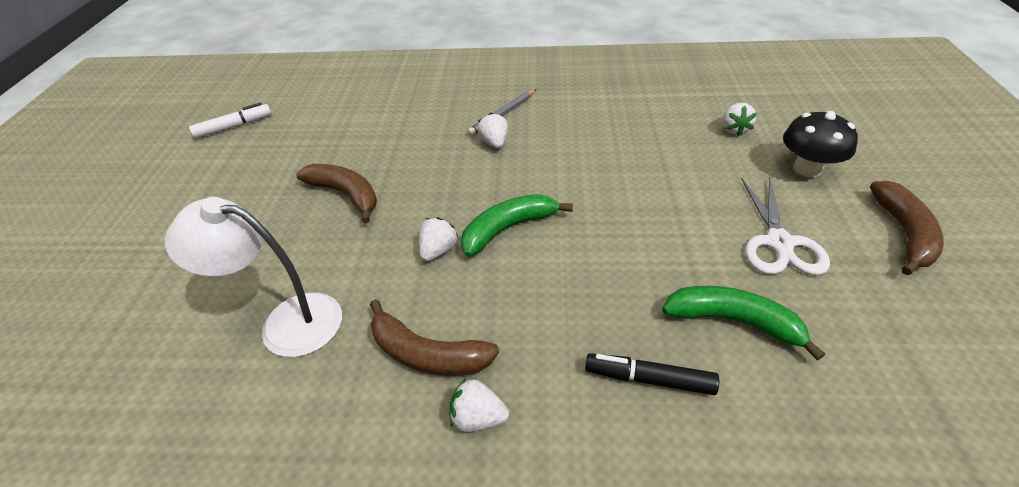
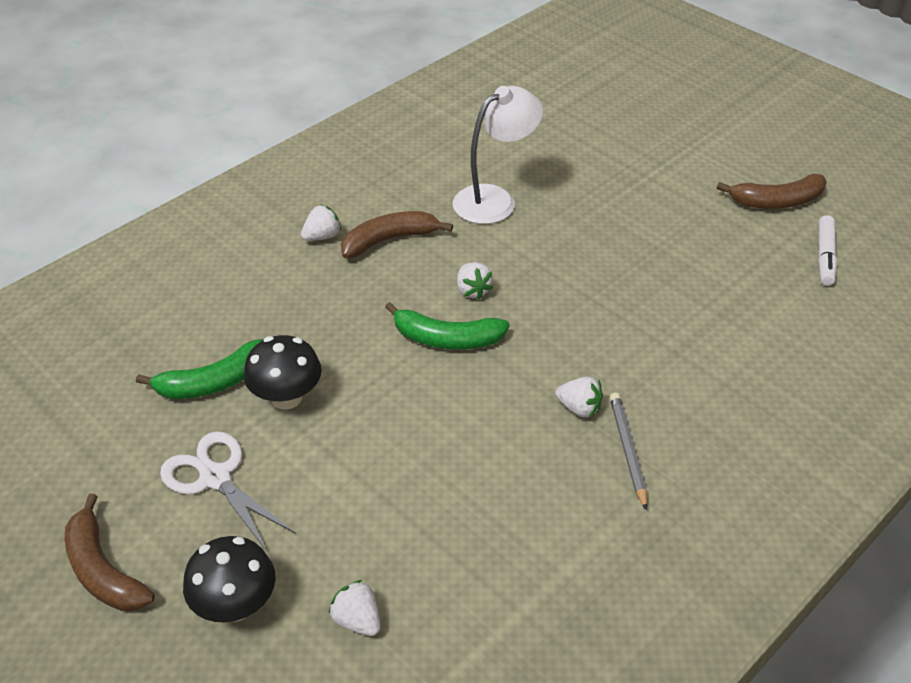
camera: 130 degrees right, 0 degrees up
(346, 195) = (609, 277): brown banana -> brown banana (777, 201)
(508, 229) = (446, 339): green banana -> green banana turned 90 degrees clockwise
(649, 379) = (243, 312): black marker -> none
(676, 265) = (286, 397): none -> black mushroom

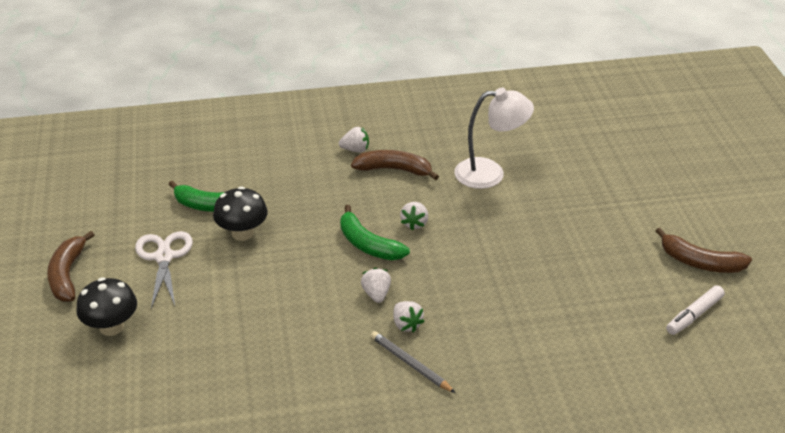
camera: 35 degrees right, 5 degrees down
(357, 620) = (163, 369): white strawberry -> white strawberry (376, 294)
(627, 450) = (410, 364): grey pencil -> grey pencil turned 75 degrees counterclockwise

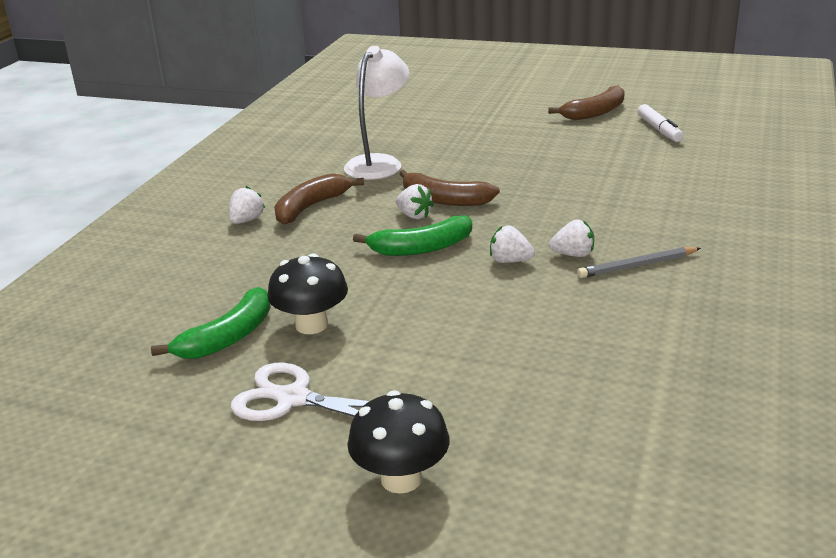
camera: 60 degrees left, 10 degrees down
(67, 274) = (234, 505): brown banana -> brown banana (444, 200)

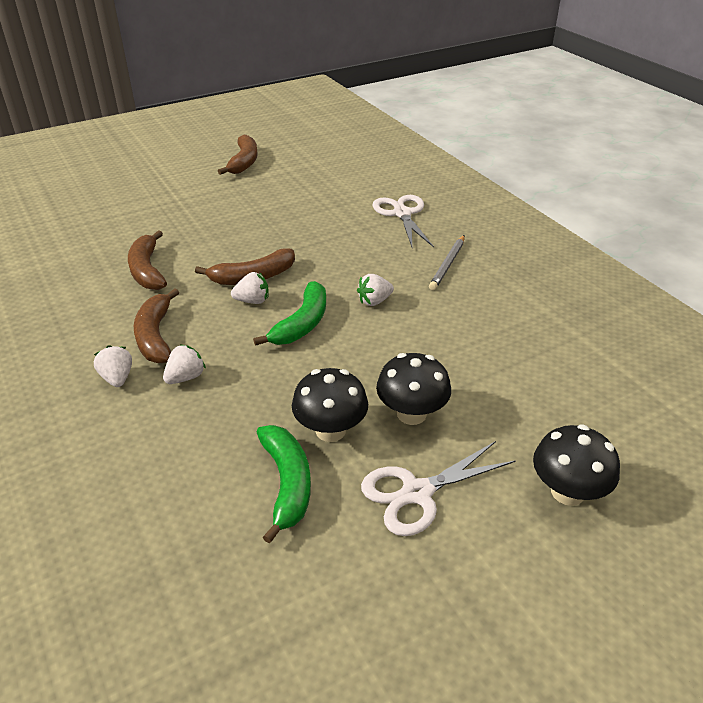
camera: 50 degrees left, 10 degrees up
(379, 163) = (147, 270): white lamp -> brown banana
(386, 350) = (411, 414): none -> black mushroom
(573, 254) = (403, 276): white strawberry -> white strawberry (186, 377)
(659, 129) = (306, 160): white marker -> none
(673, 207) = (402, 214): none -> white scissors

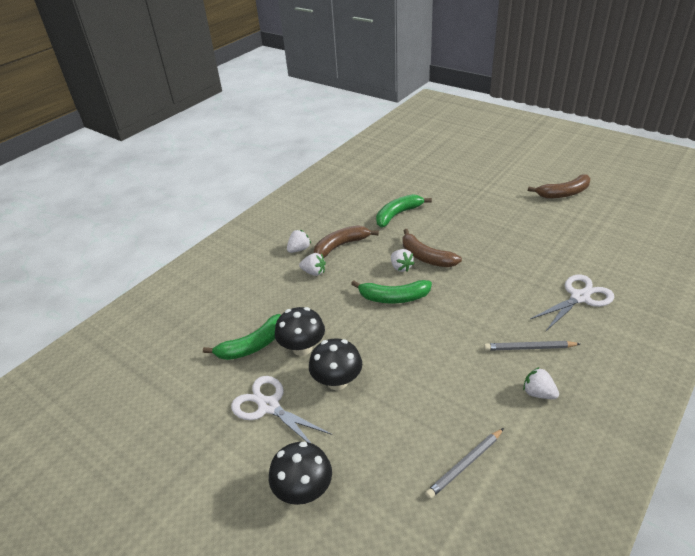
camera: 70 degrees right, 0 degrees up
(147, 270) = (398, 214): brown banana -> green banana
(374, 301) = (445, 322): white strawberry -> white strawberry (538, 393)
(574, 355) = (465, 465): none -> grey pencil

